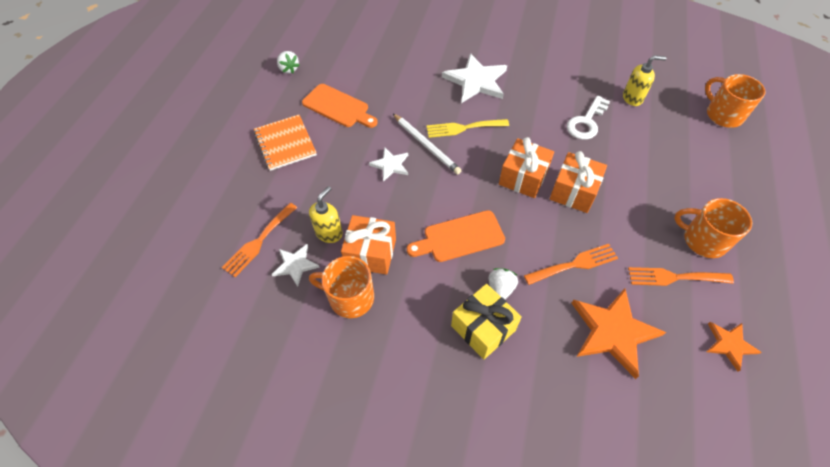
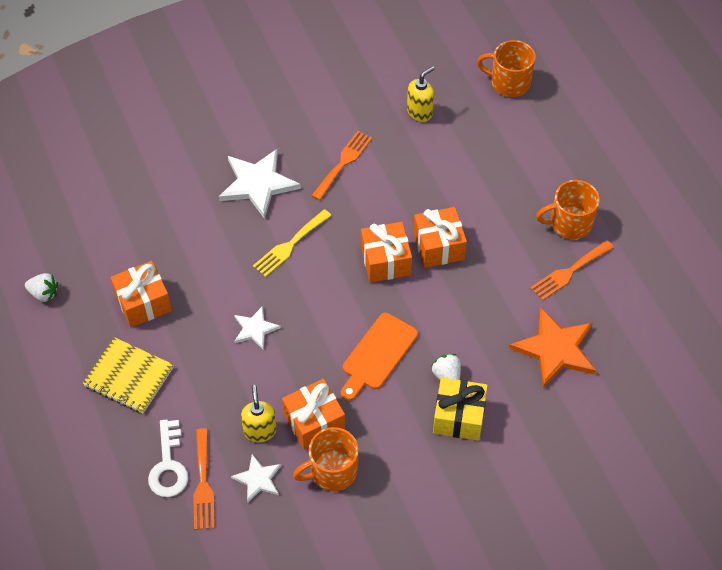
camera: 40 degrees left, 0 degrees up
(285, 144) = (129, 377): orange notebook -> yellow notebook
(338, 107) = (143, 303): orange cutting board -> orange gift
(426, 145) = (270, 286): white pencil -> none
(575, 264) = (488, 313): orange fork -> orange fork (343, 163)
(586, 122) = (397, 165): white key -> white key (168, 465)
(729, 344) = (640, 300): orange star -> none

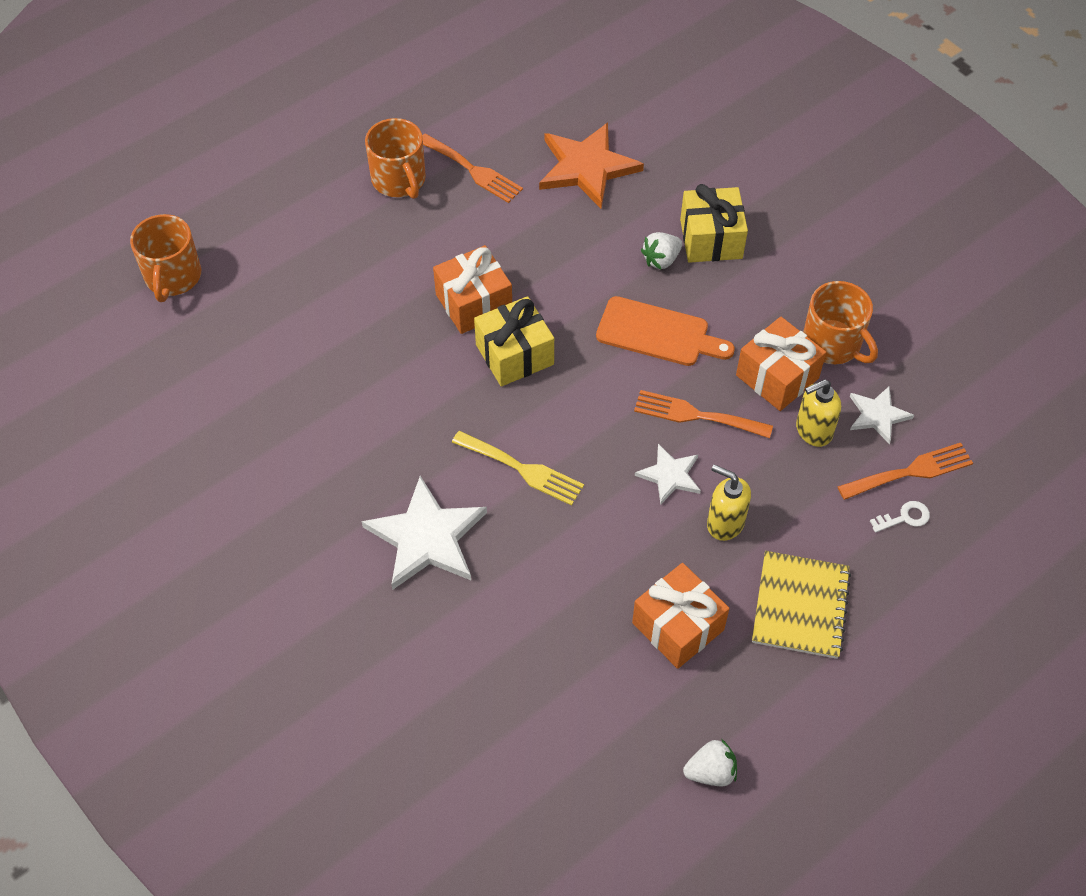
camera: 105 degrees left, 0 degrees up
(44, 293) = (710, 772): white strawberry -> white strawberry turned 75 degrees clockwise
(168, 465) = (904, 517): white key -> white key, size x0.54
(343, 163) = (361, 439): orange fork -> orange fork (696, 415)
(385, 261) = (514, 355): orange gift -> yellow gift
(420, 112) = (247, 368): yellow soap dispenser -> yellow soap dispenser (725, 523)

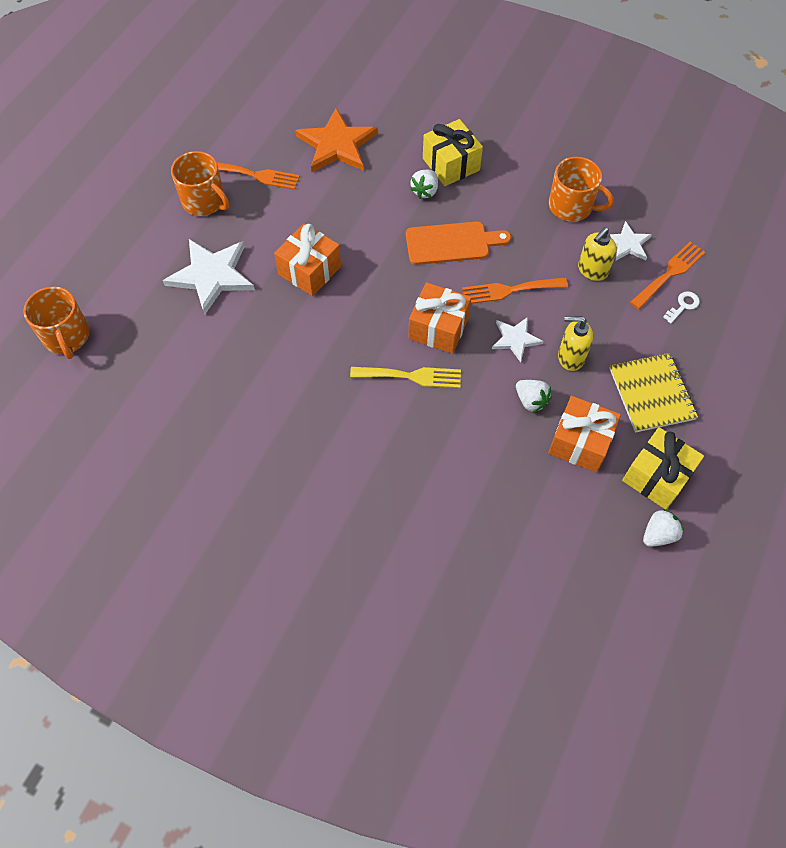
camera: 25 degrees left, 5 degrees up
(426, 537) = (370, 454): white star -> white star (211, 276)
(514, 355) = (360, 296): yellow gift -> yellow gift (657, 476)
(647, 554) = (531, 401): none -> white strawberry
(777, 377) = (548, 243): orange gift -> orange gift (438, 328)

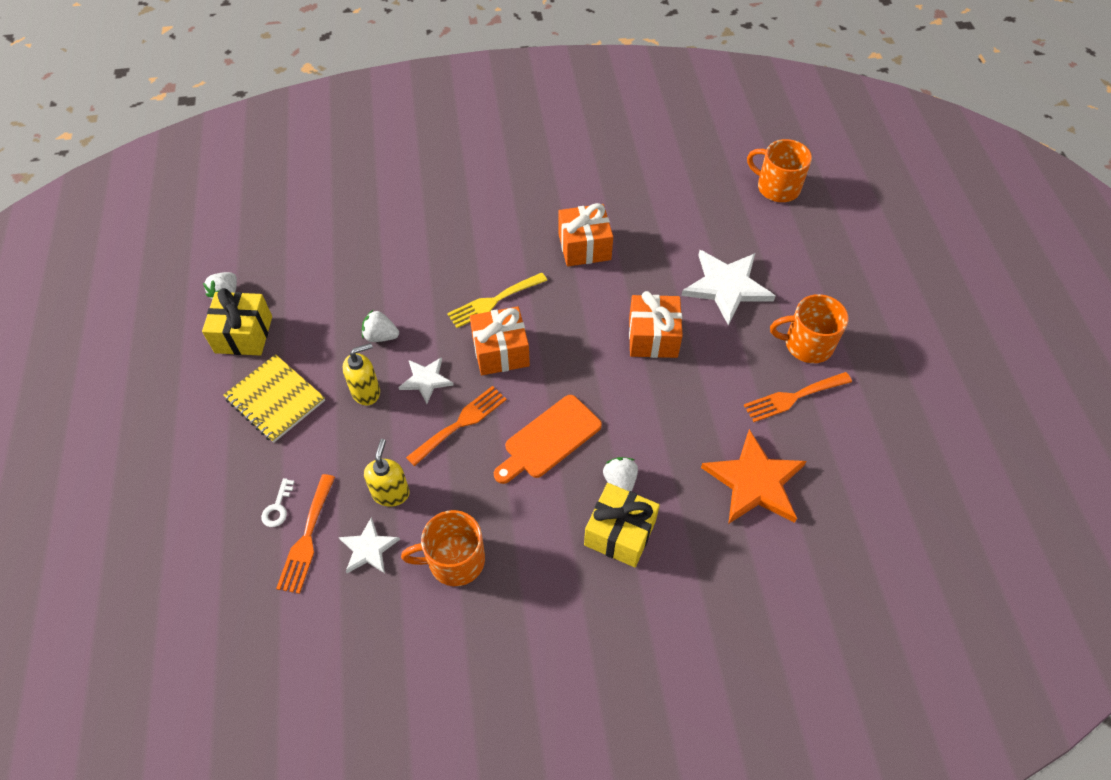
camera: 145 degrees right, 5 degrees down
(580, 442) = (321, 326): orange gift -> orange gift (584, 247)

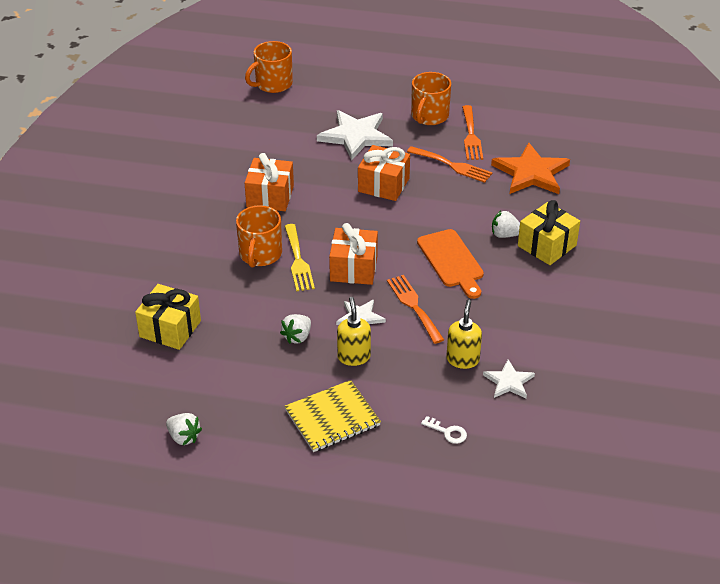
camera: 70 degrees left, 15 degrees down
(243, 334) = (243, 430): yellow gift -> yellow gift (170, 329)
(307, 538) = (485, 418): orange fork -> orange fork (452, 165)
(391, 493) = (462, 359): yellow soap dispenser -> yellow soap dispenser turned 75 degrees clockwise
(454, 560) = (537, 335): orange mug -> orange mug (260, 254)

